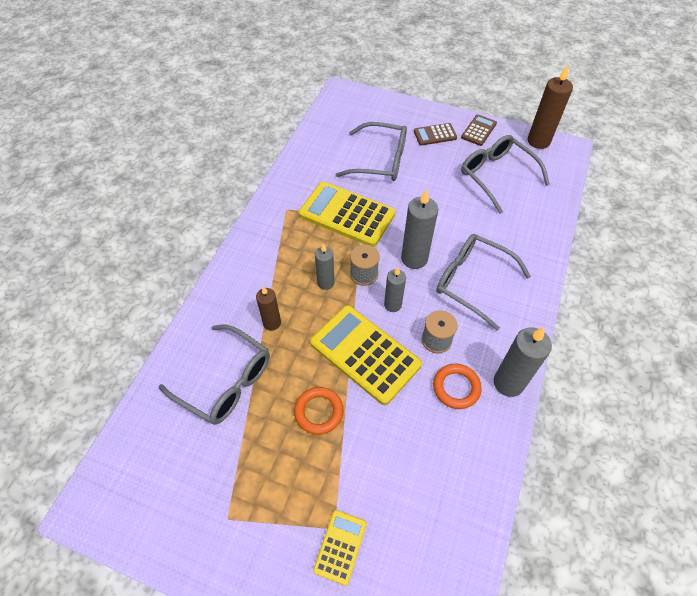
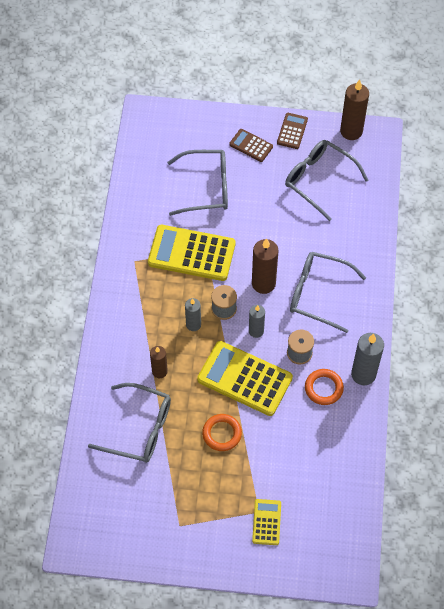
camera: 15 degrees left, 5 degrees up
(414, 258) = (263, 283): grey candle -> brown candle
(435, 135) = (251, 145): brown calculator -> brown calculator turned 60 degrees clockwise

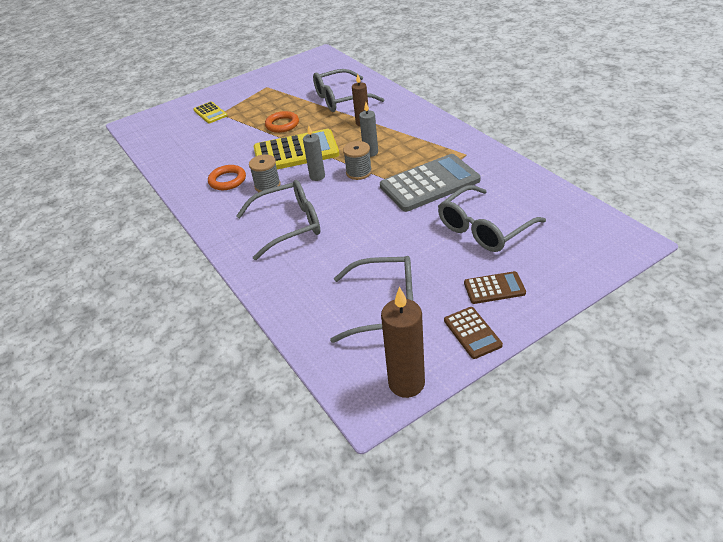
camera: 145 degrees right, 20 degrees down
(191, 253) = (430, 184): yellow calculator -> grey calculator
(263, 283) = (345, 203): brown candle -> none
(363, 374) = (200, 204): grey candle -> none

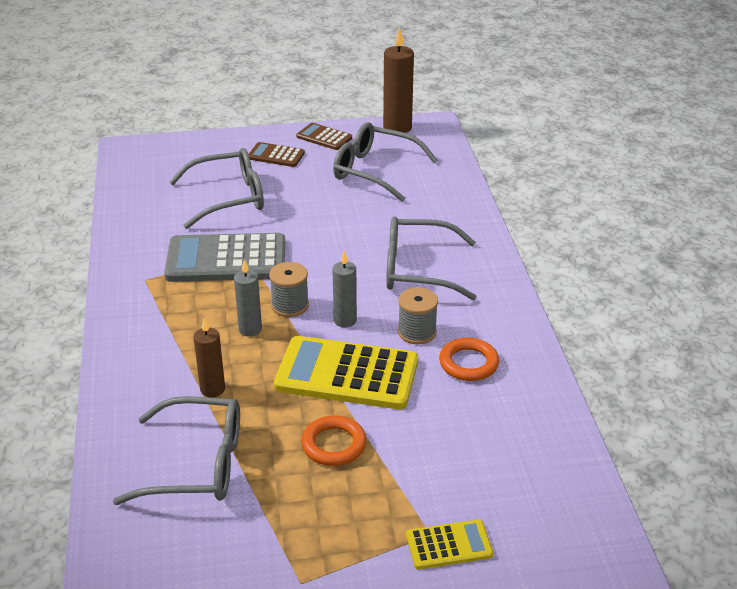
camera: 160 degrees left, 5 degrees down
(210, 113) = (449, 545): yellow calculator -> yellow calculator turned 90 degrees clockwise
(472, 333) = (324, 137): brown calculator -> brown calculator turned 60 degrees counterclockwise

